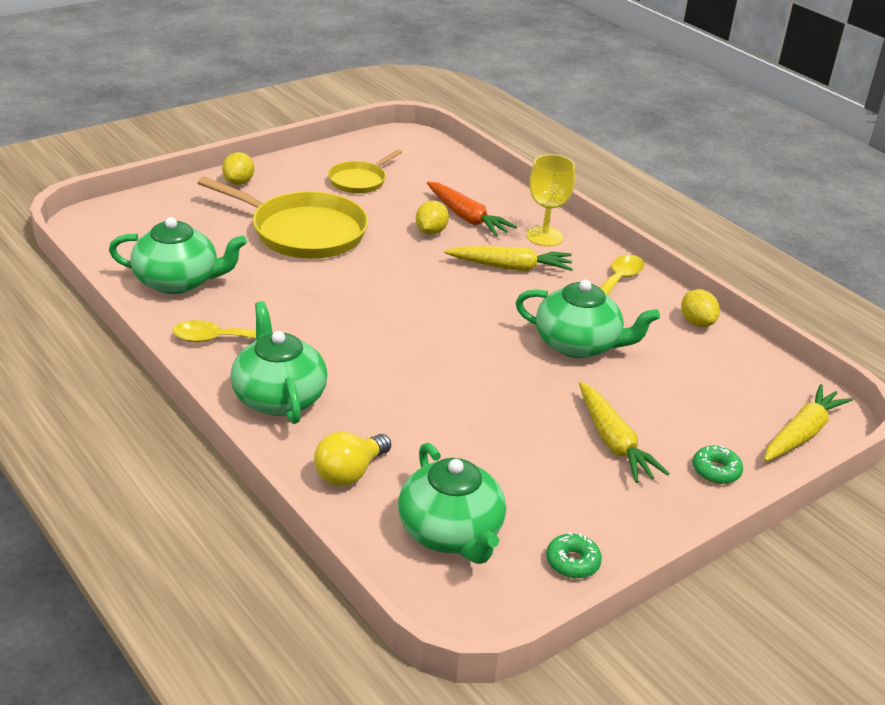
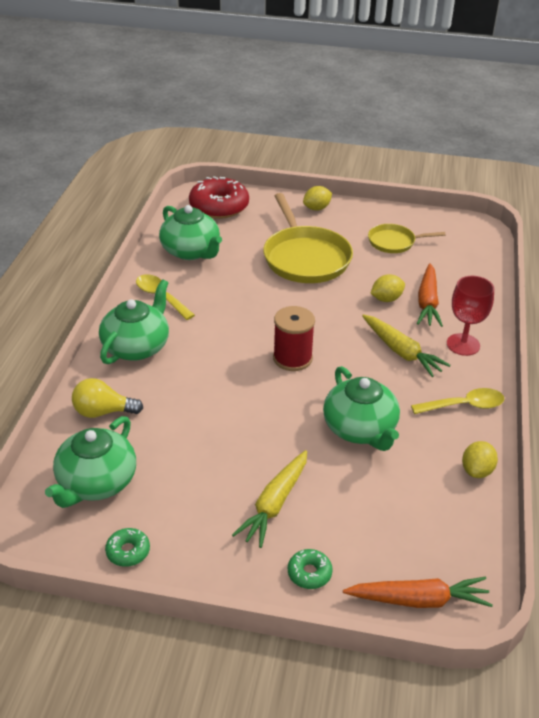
camera: 50 degrees right, 5 degrees up
(132, 225) = (219, 206): none -> red donut
(437, 322) = (292, 358): none -> red spool
(544, 236) = (463, 344): yellow goblet -> red goblet
(801, 434) = (418, 600): yellow carrot -> orange carrot

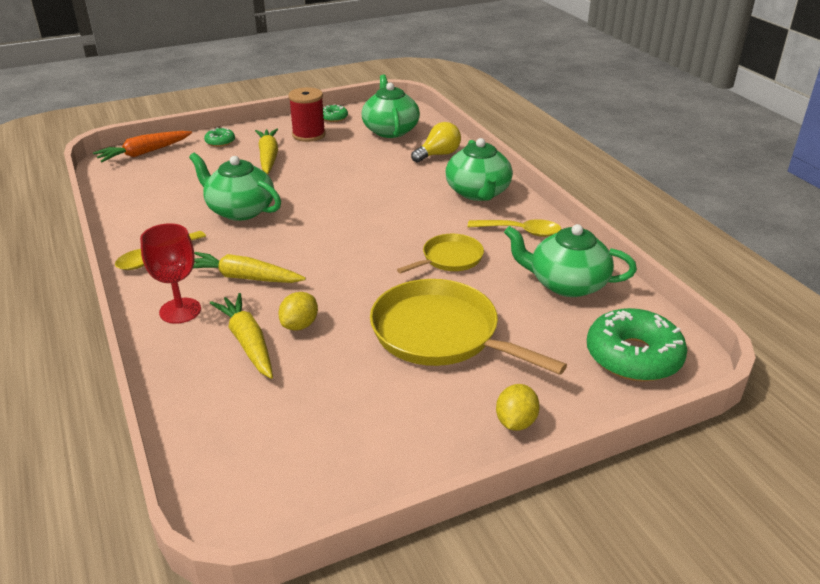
camera: 145 degrees right, 5 degrees down
(219, 206) = (633, 356): red donut -> green donut
(292, 358) = (342, 233): red spool -> red spool (308, 135)
(394, 242) = (353, 415): yellow pan -> yellow pan (449, 258)
(427, 302) = (248, 342): orange carrot -> yellow carrot
(477, 471) = (126, 219): yellow lemon -> none

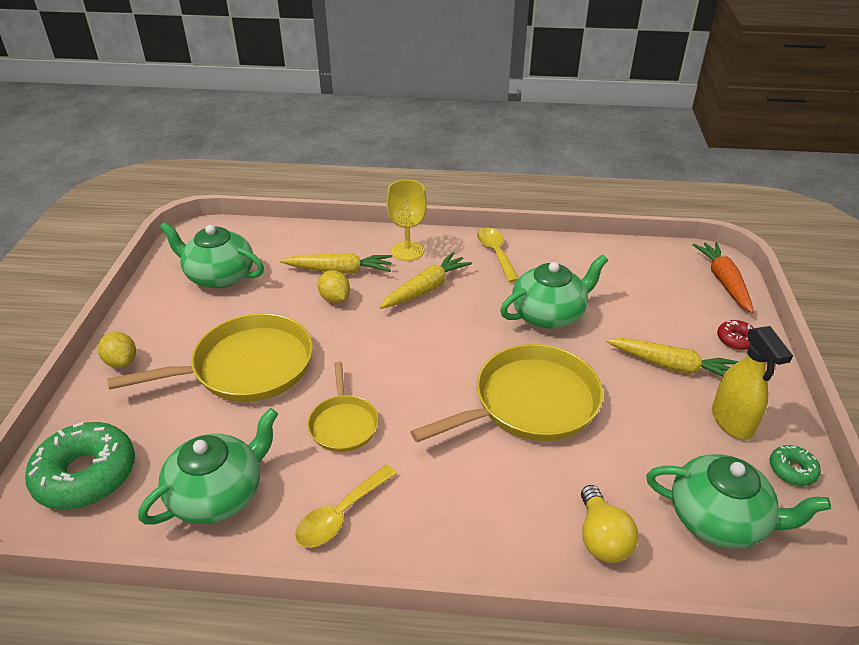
camera: 120 degrees right, 5 degrees up
(180, 311) = (407, 251): red goblet -> yellow goblet
(220, 142) = (736, 339): green donut -> red donut
(308, 135) = (732, 422): red spool -> yellow spray bottle
(353, 195) = (530, 403): none -> yellow pan
(478, 192) = (461, 524): green teapot -> green teapot (219, 276)

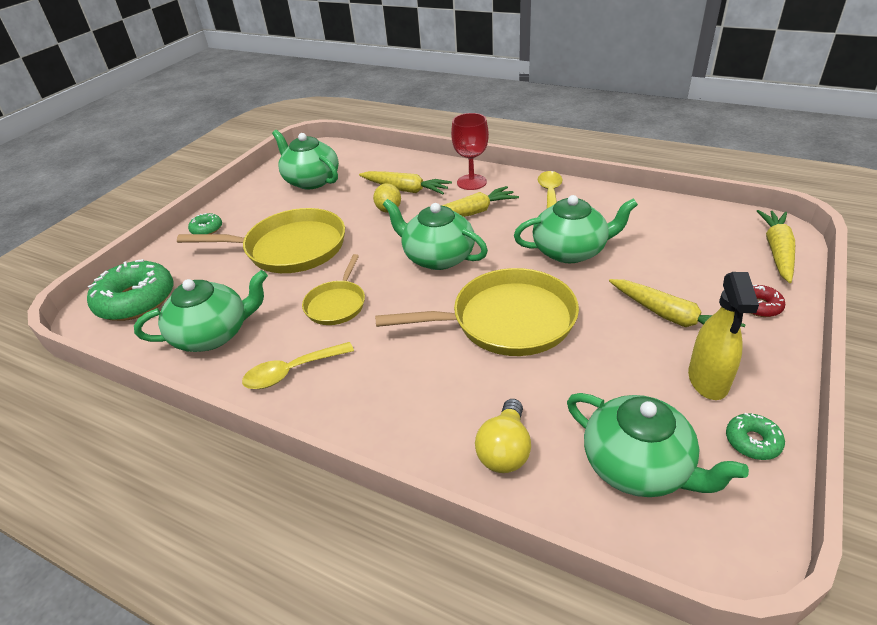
camera: 25 degrees right, 0 degrees up
(121, 362) = (207, 229): yellow lemon -> green donut
(407, 251) = (471, 182): yellow goblet -> red goblet
(421, 346) = (437, 257): none -> green teapot
(723, 282) = (777, 251): orange carrot -> yellow carrot

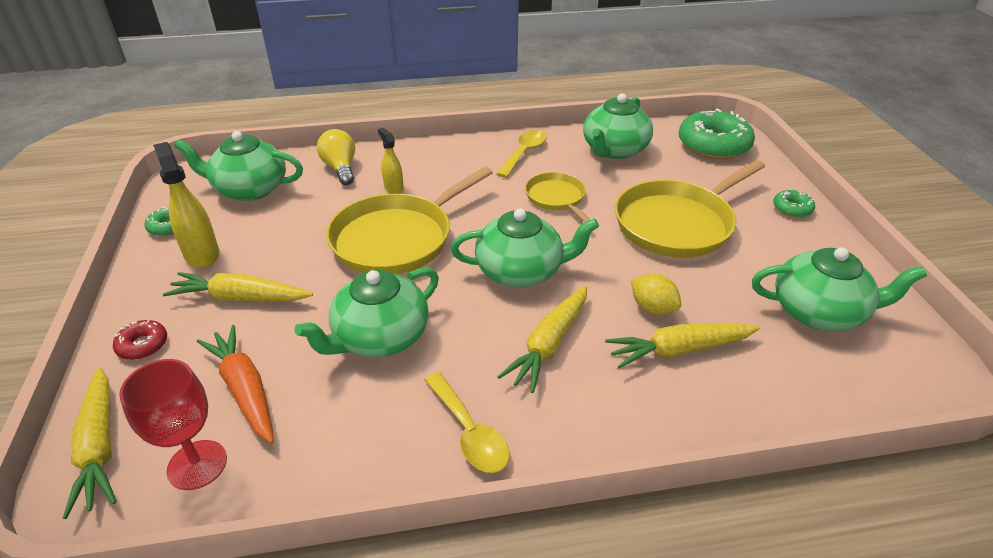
camera: 140 degrees right, 0 degrees up
(465, 386) = (393, 187): none -> yellow spray bottle
(471, 182) = (608, 407): red goblet -> red goblet (197, 465)
(676, 251) = (245, 389): none -> orange carrot

